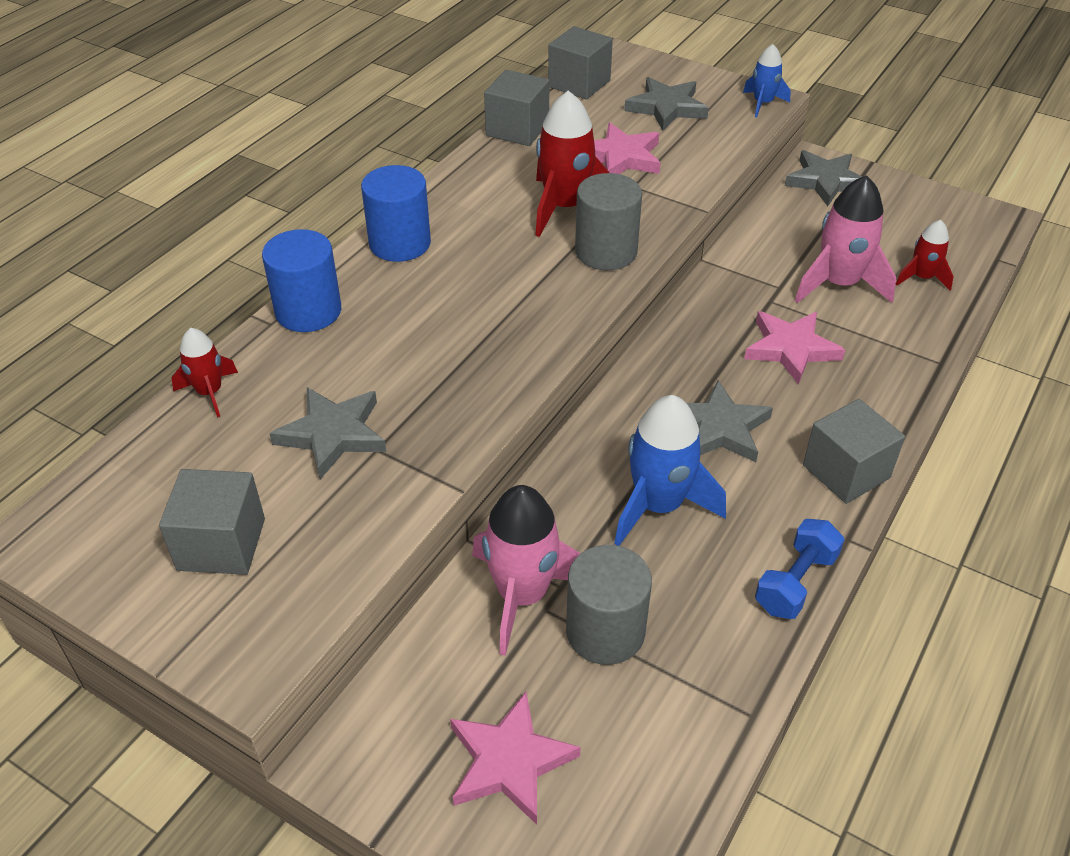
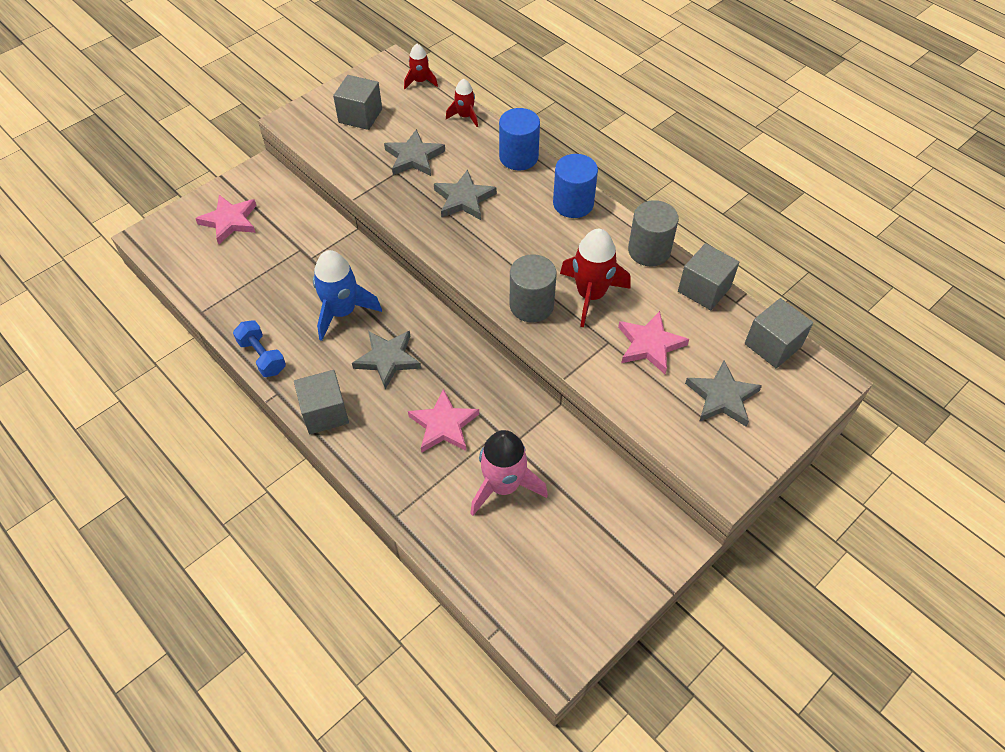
camera: 105 degrees right, 10 degrees up
(522, 595) = (313, 242): pink rocket -> none
(605, 631) = (275, 269): grey cylinder -> grey cylinder (649, 251)
(762, 103) = (718, 474): blue rocket -> none
(825, 181) = (646, 535): grey star -> grey star (464, 199)
(922, 278) = (493, 551): red rocket -> red rocket (420, 81)

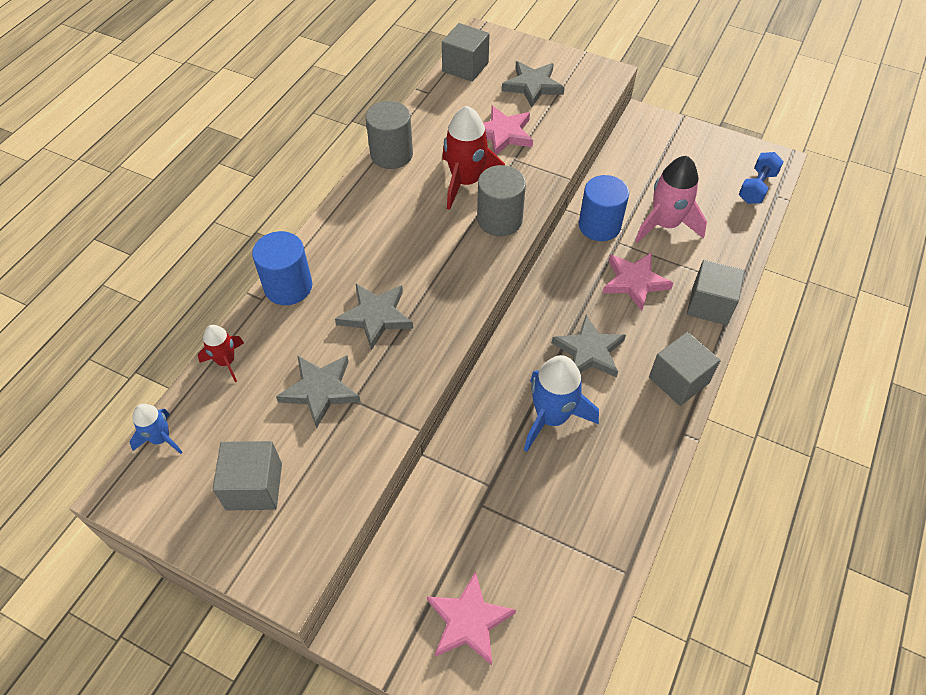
camera: 110 degrees left, 0 degrees up
(262, 356) = (649, 470): blue dumbbell -> blue dumbbell (757, 187)
(420, 81) = (161, 438): red rocket -> blue rocket
(573, 203) = (348, 222): blue cylinder -> blue cylinder (599, 225)
(704, 289) = (423, 112): grey cube -> grey cube (709, 305)

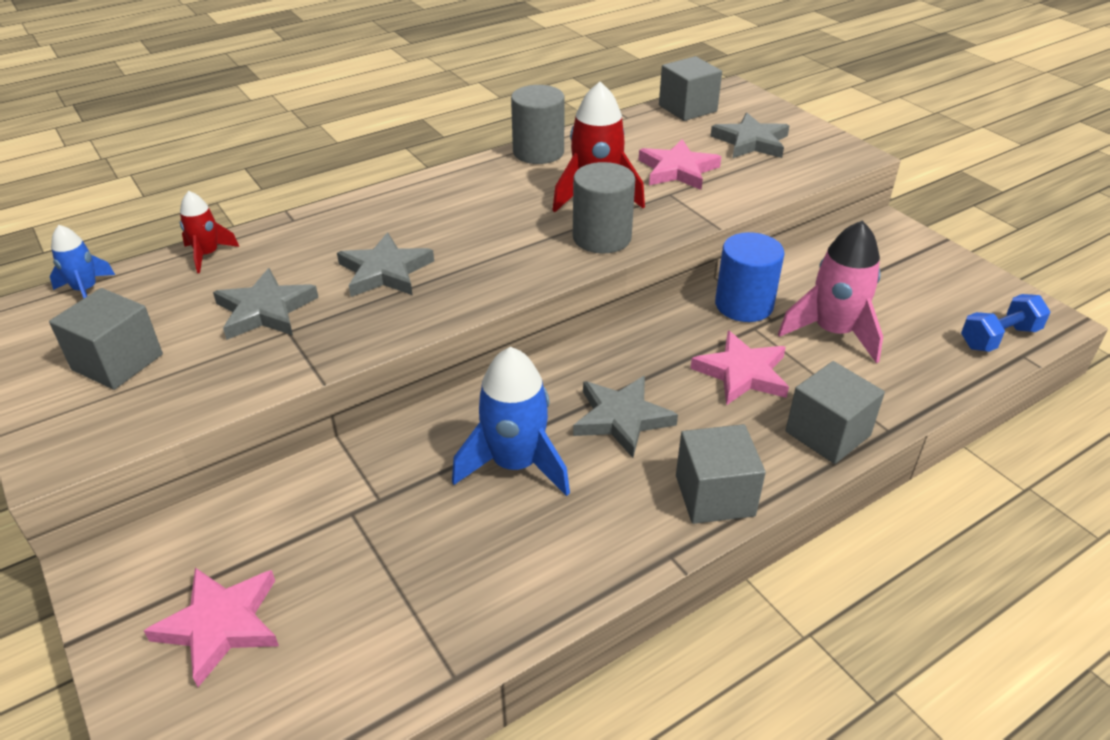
camera: 30 degrees right, 15 degrees down
(288, 286) = (327, 219): blue cylinder -> none

